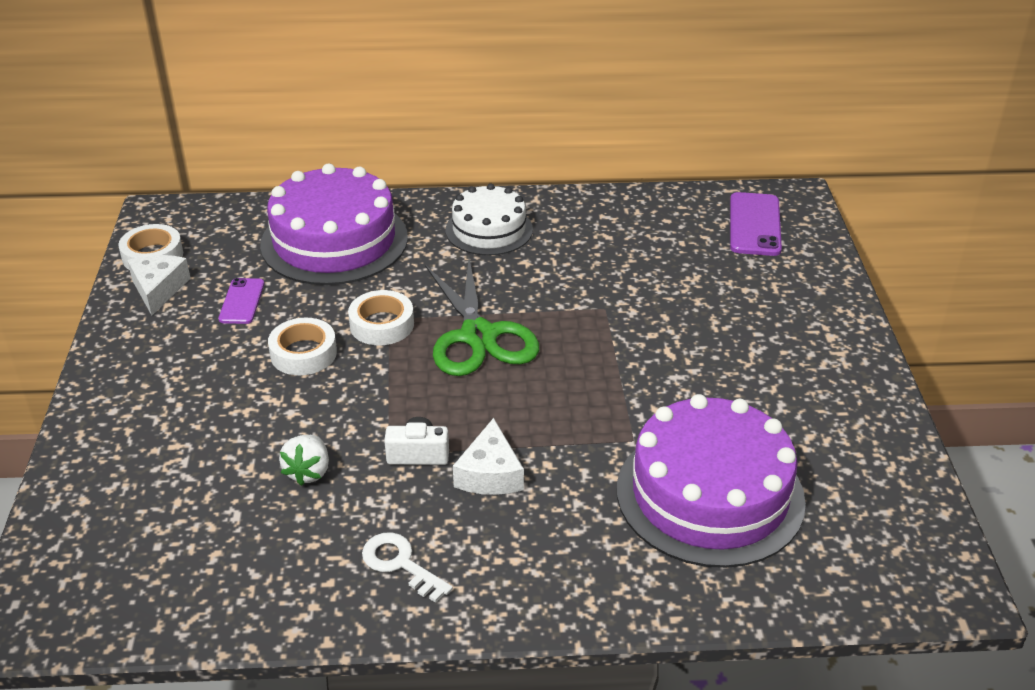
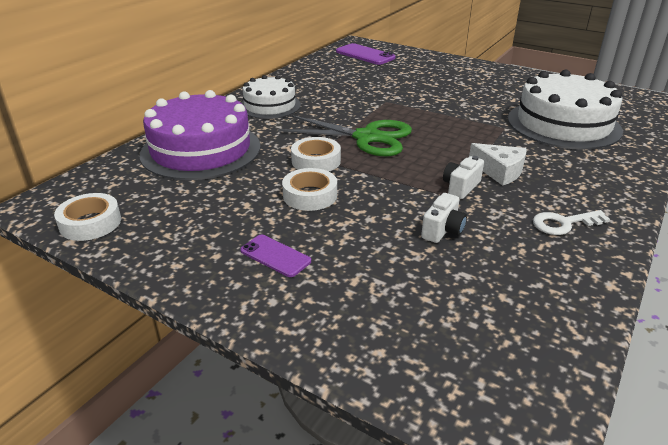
camera: 55 degrees left, 5 degrees down
(158, 289) = (141, 233): white cheese -> none
(242, 301) = (215, 201): purple phone -> purple phone (275, 256)
(308, 472) = (443, 230): white strawberry -> white camera
(710, 494) = (563, 124): purple cake -> white cake

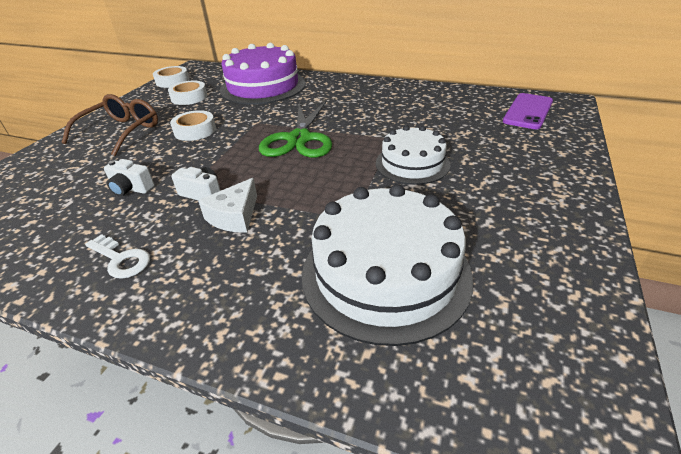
camera: 80 degrees right, 5 degrees up
(270, 106) = (350, 92): white cake -> white cake (412, 163)
(275, 256) = (121, 132): purple phone -> brown glasses
(316, 161) = (250, 125): white tape -> white tape (189, 97)
(564, 223) = (121, 259): white key -> white key turned 150 degrees clockwise

